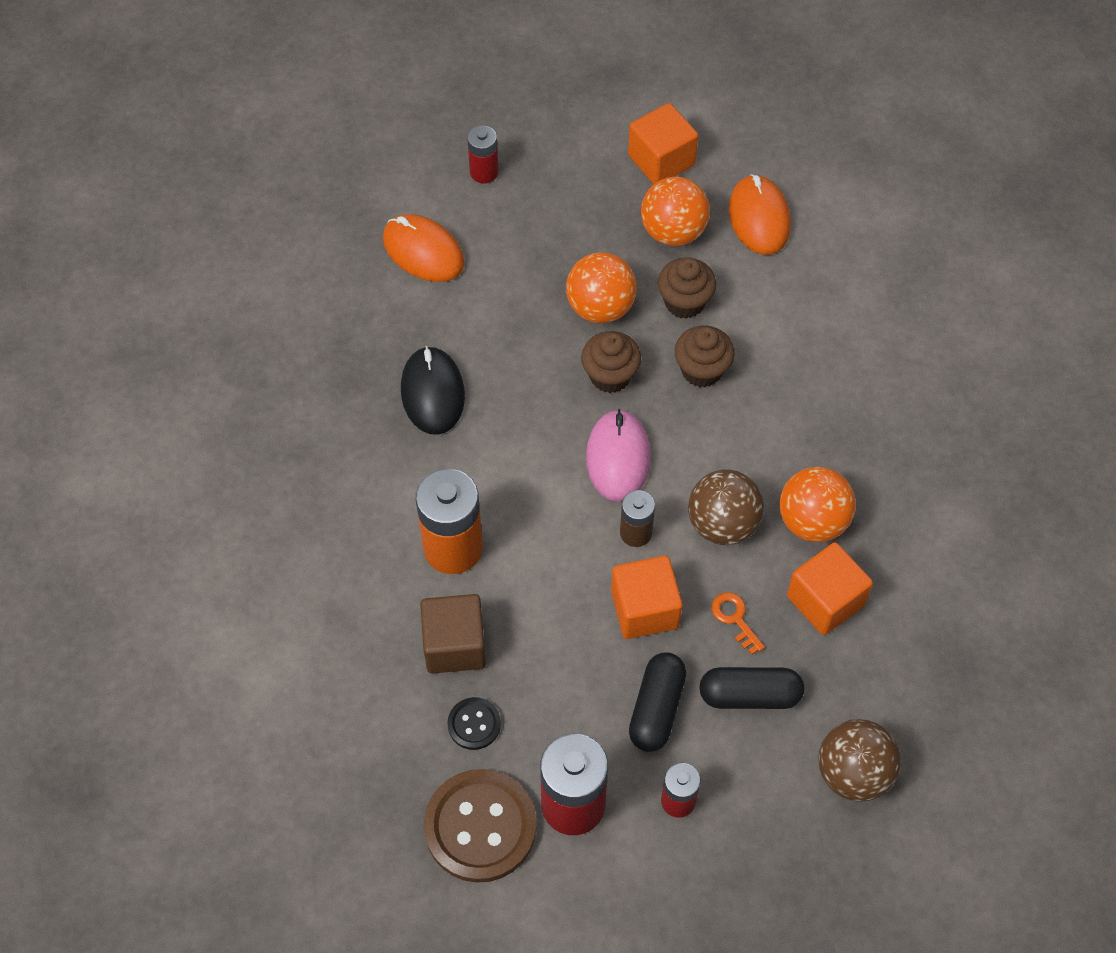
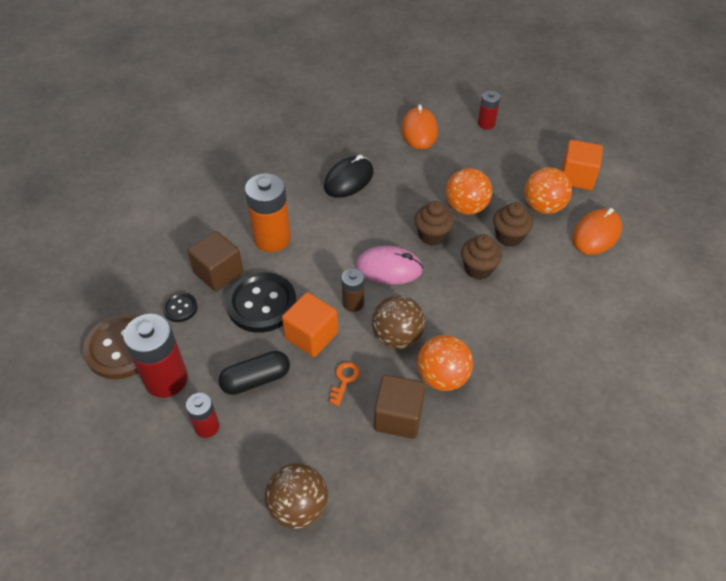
camera: 50 degrees right, 10 degrees down
(549, 629) = (261, 304): none -> black button
(618, 457) = (389, 268): pink mouse -> pink mouse turned 45 degrees clockwise
(749, 695) = (303, 418): black capsule -> none
(825, 600) = (398, 417): orange cube -> brown cube

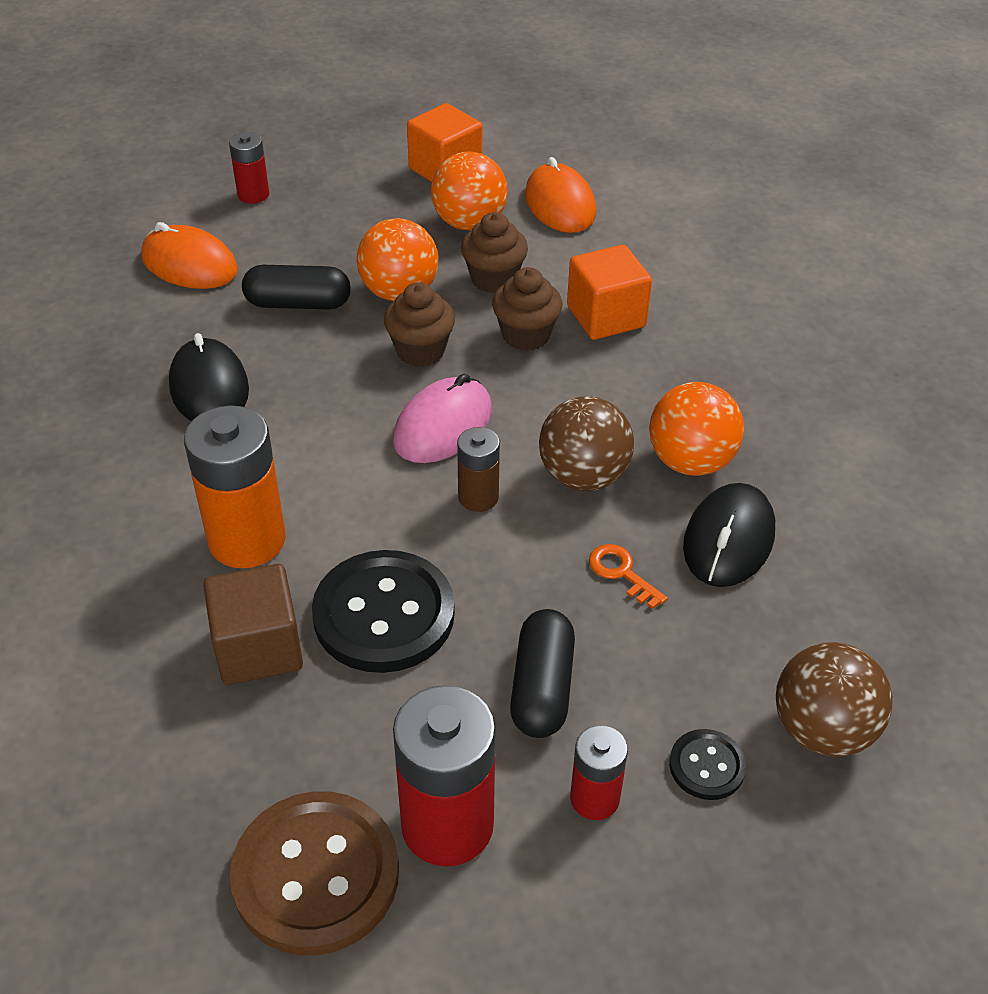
camera: 60 degrees left, 5 degrees down
(180, 308) = (294, 740): black button -> black button (707, 766)
(311, 336) = (504, 576): orange cube -> orange cube (606, 316)
(398, 417) = (728, 540): brown cube -> black mouse
(426, 178) = (298, 303): none -> black capsule

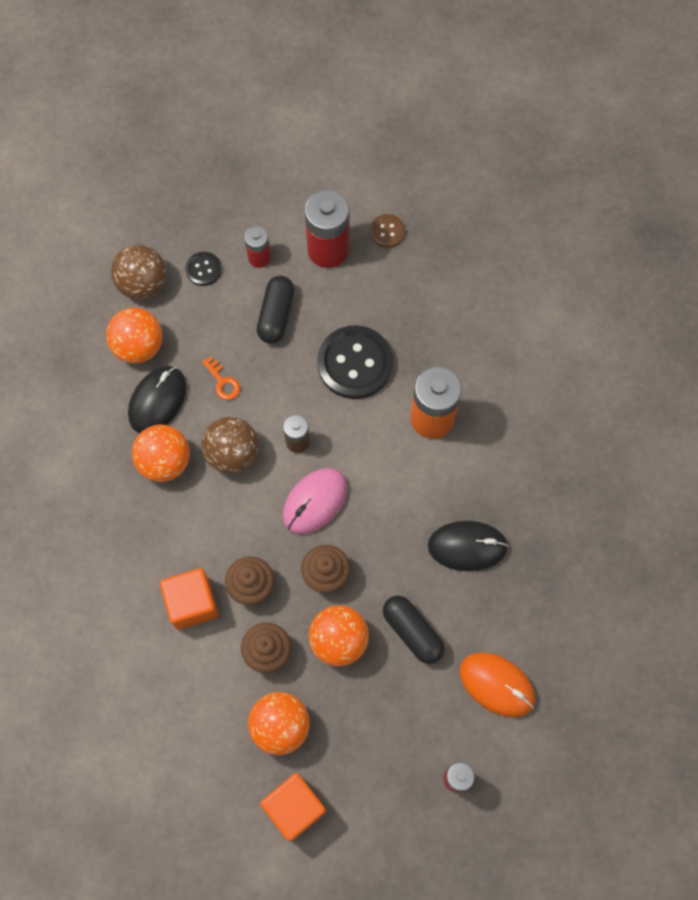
camera: 175 degrees left, 25 degrees up
(209, 388) = (467, 546): black mouse -> black mouse turned 75 degrees counterclockwise
(258, 648) = (420, 347): brown cube -> none
(298, 303) = (412, 632): black capsule -> black capsule turned 45 degrees clockwise
(316, 875) = (387, 231): brown button -> brown button, size x0.49
(559, 204) = (204, 748): orange mouse -> none
(790, 620) = (139, 346): none -> orange ball

